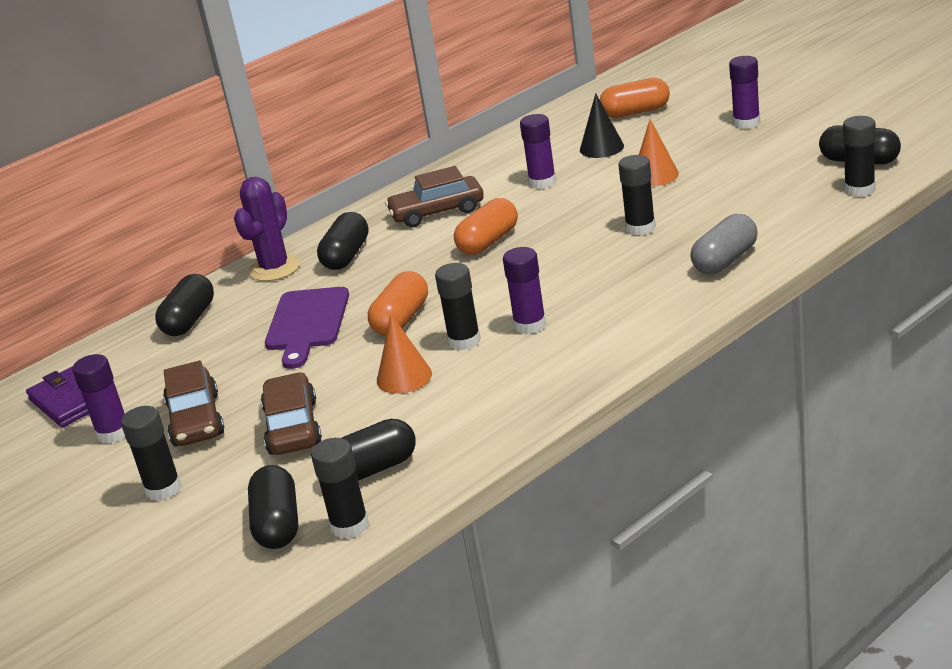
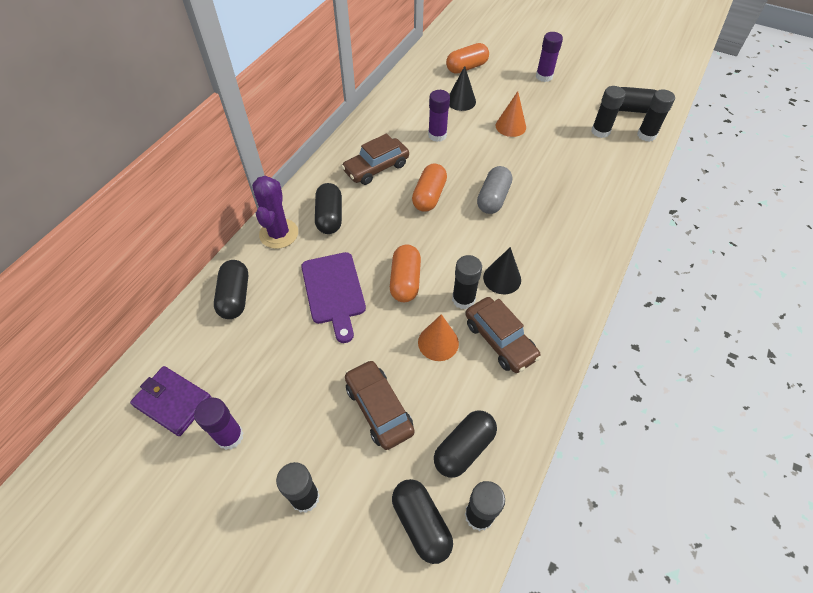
camera: 25 degrees left, 25 degrees up
(196, 420) = (294, 411): brown car -> brown car (500, 340)
(530, 325) = (502, 278): purple glue stick -> black cone
(640, 228) = (527, 177): black glue stick -> black glue stick (600, 131)
(725, 260) = (599, 205): grey capsule -> grey capsule (493, 198)

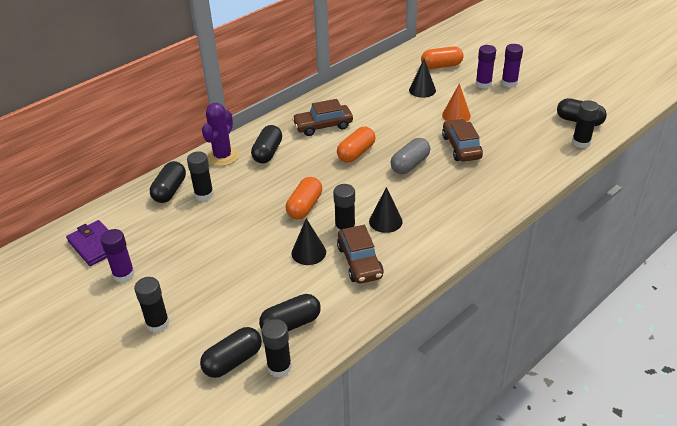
camera: 20 degrees right, 15 degrees down
(334, 291) = (245, 202): purple cutting board -> none
(379, 409) = (239, 284): brown car -> brown car (461, 147)
(421, 524) = (233, 361): black capsule -> black capsule turned 60 degrees clockwise
(437, 135) = (387, 111): purple glue stick -> purple glue stick (483, 84)
(438, 342) = (308, 252): orange cone -> black cone
(600, 131) = (538, 132): black glue stick -> black glue stick (204, 195)

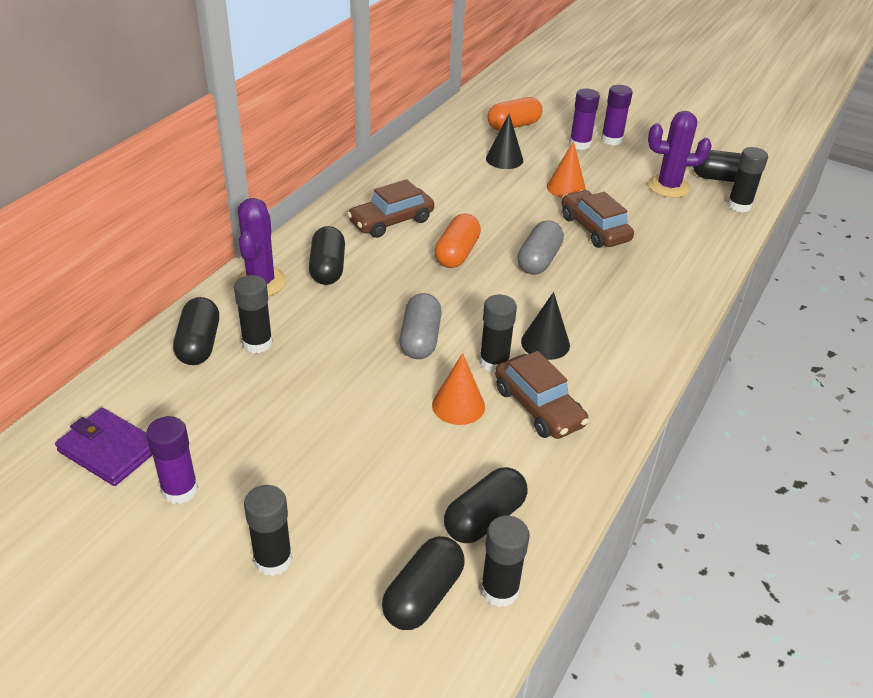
camera: 20 degrees left, 0 degrees up
(304, 207) = (420, 339): orange capsule -> grey capsule
(308, 252) = (458, 405): black cone -> orange cone
(533, 122) = (668, 187): none -> purple cactus

